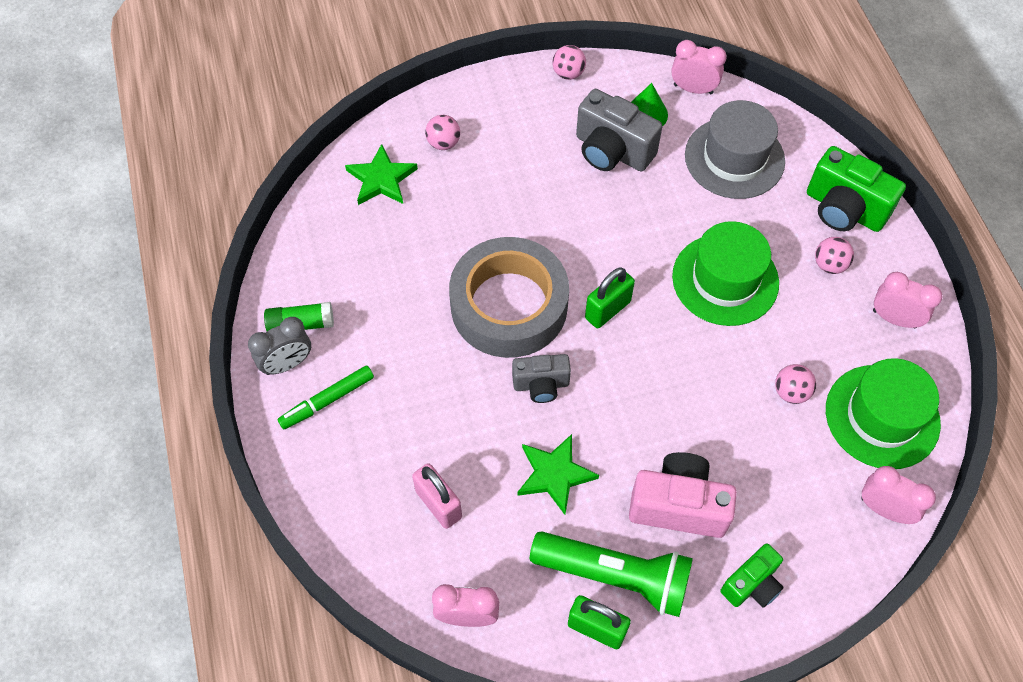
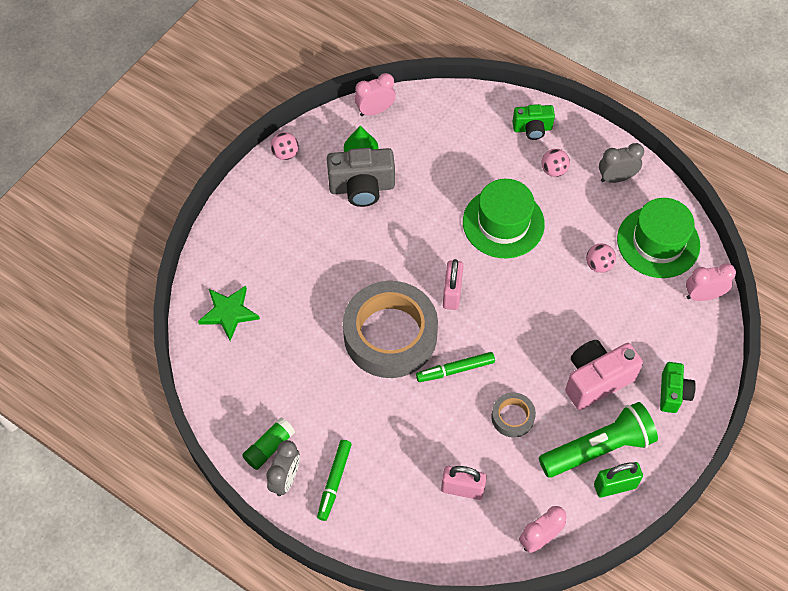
camera: 40 degrees left, 0 degrees up
(443, 143) = (247, 259): pink ball -> none
(541, 385) = (455, 370): grey camera -> green marker
(555, 474) = (512, 417): green star -> grey tape
(607, 310) = (452, 293): green padlock -> pink padlock
(734, 158) = (440, 140): grey hat -> none
(844, 209) = (532, 129): green camera -> green camera, size x0.62
(894, 318) = (616, 178): pink clock -> grey clock

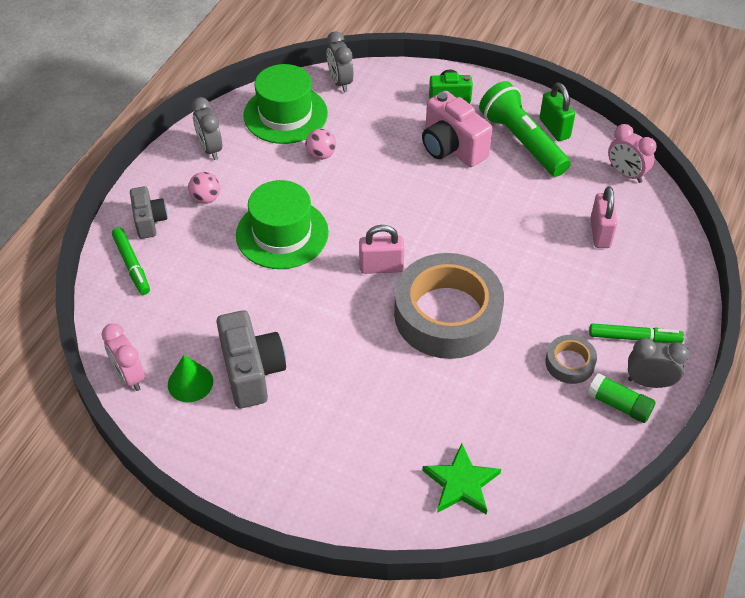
camera: 100 degrees left, 10 degrees down
(285, 154) = (208, 466): pink ball -> none
(455, 370) = (473, 253): green marker -> green marker (132, 265)
(512, 417) = (511, 204): grey tape -> grey tape (570, 363)
(532, 129) = (149, 221): green camera -> grey camera
(703, 295) = (340, 82): pink clock -> grey clock

